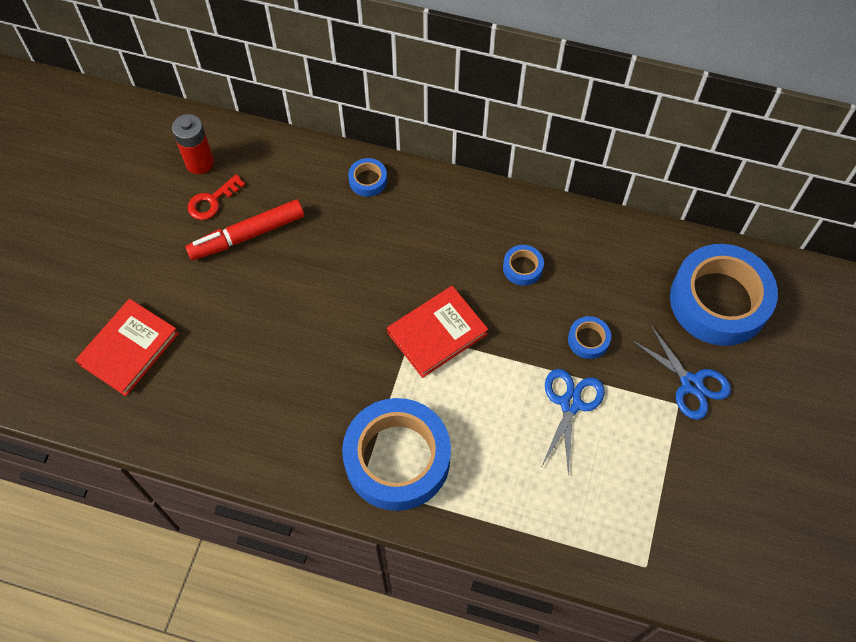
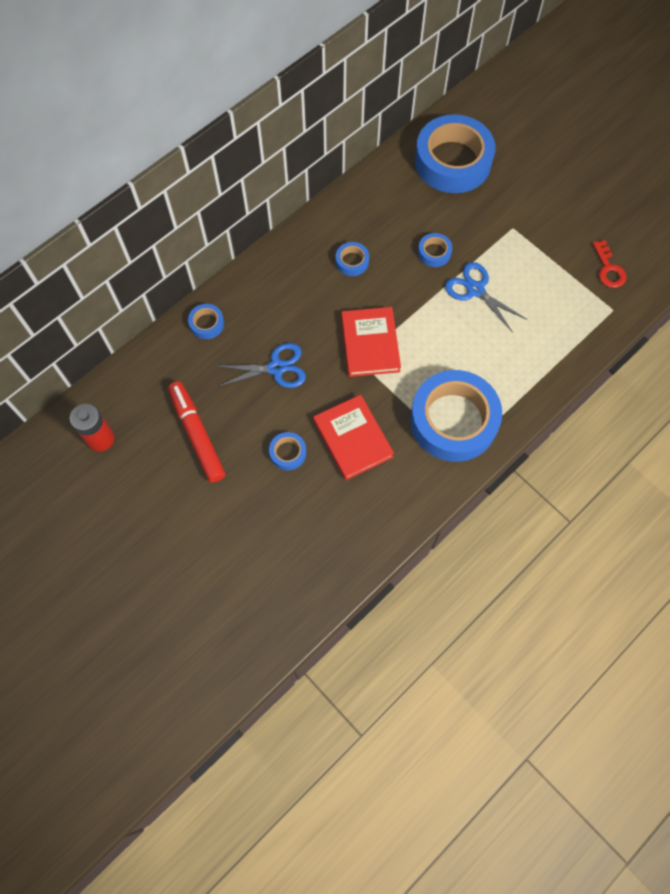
camera: 60 degrees left, 5 degrees up
(129, 349) = (244, 572): red book -> red book (353, 439)
(212, 201) = (146, 446): red key -> red key (608, 269)
(247, 235) = (197, 434): red marker -> red marker turned 150 degrees clockwise
(271, 321) = (288, 453): none -> blue tape
(691, 384) = (503, 212): blue scissors -> blue scissors (276, 368)

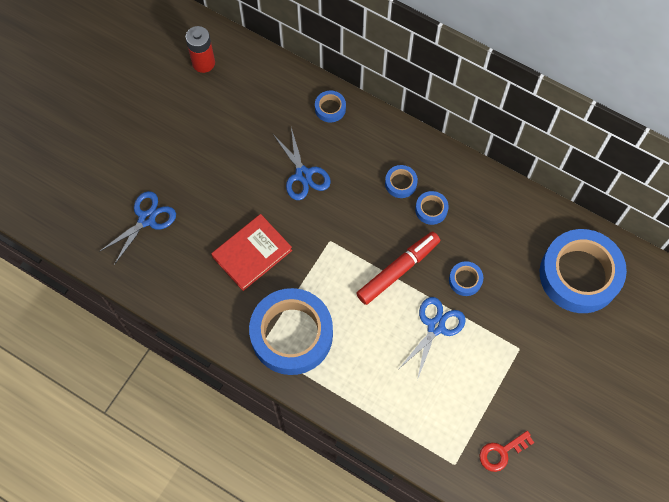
camera: 75 degrees right, 0 degrees up
(197, 434) = (225, 131): red marker -> red marker (398, 270)
(279, 541) = (147, 219): none -> blue scissors
(288, 453) = (226, 205): blue tape -> blue tape (400, 183)
(370, 344) = (349, 245): red book -> none

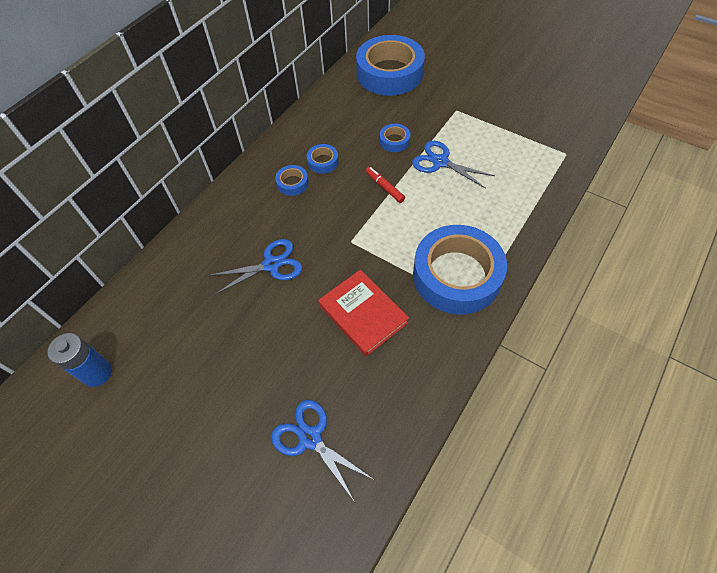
camera: 85 degrees left, 10 degrees down
(203, 63) = (97, 373): red battery -> blue battery
(330, 108) = (195, 240): blue tape -> none
(398, 270) = (384, 187): red marker -> red marker, size x0.53
(501, 452) = (549, 124): red key -> none

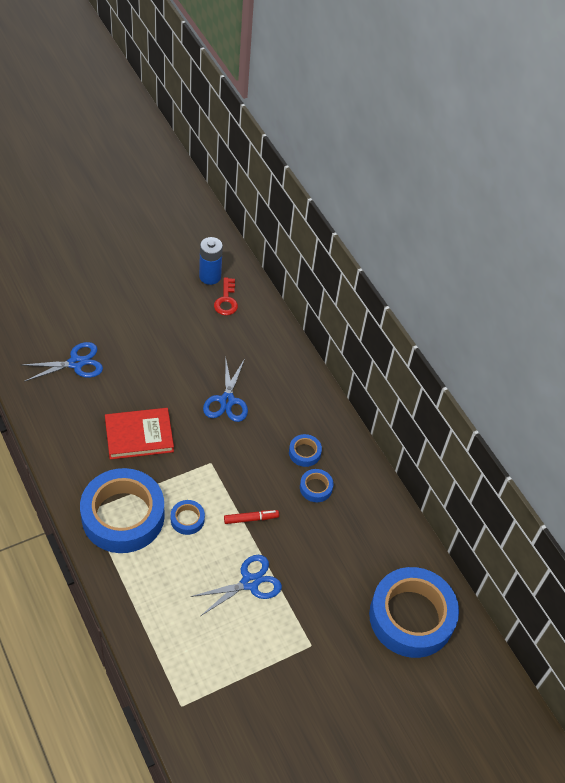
camera: 110 degrees right, 5 degrees down
(130, 335) = (226, 300): none -> red key
(394, 141) = (304, 560): blue tape -> blue tape (187, 519)

